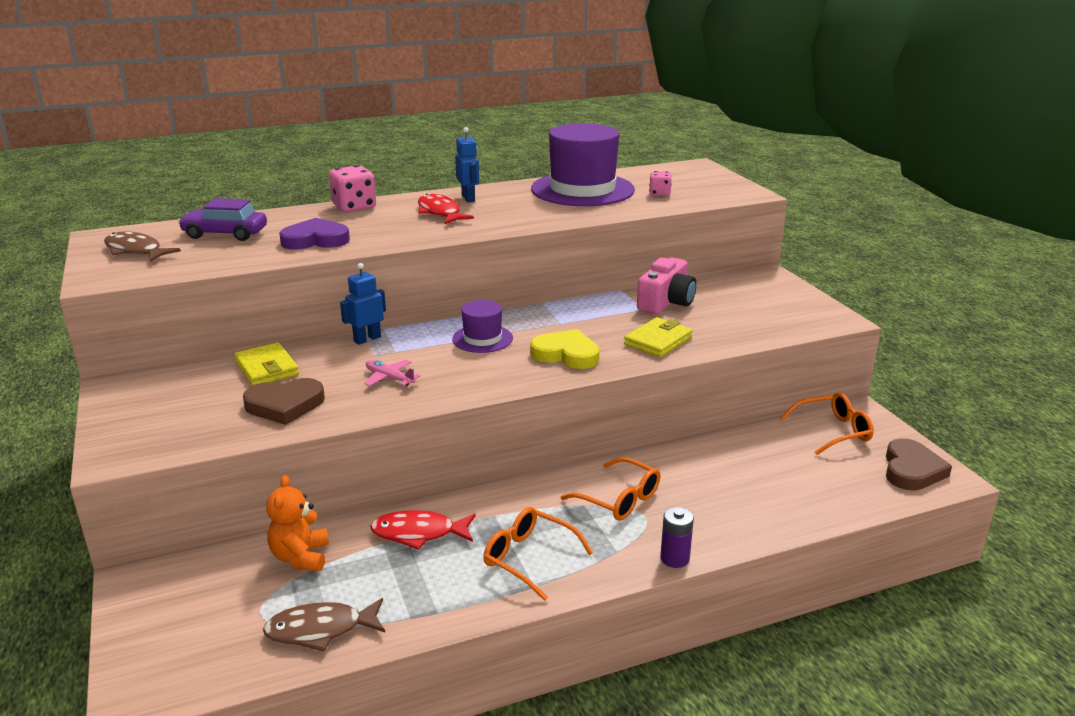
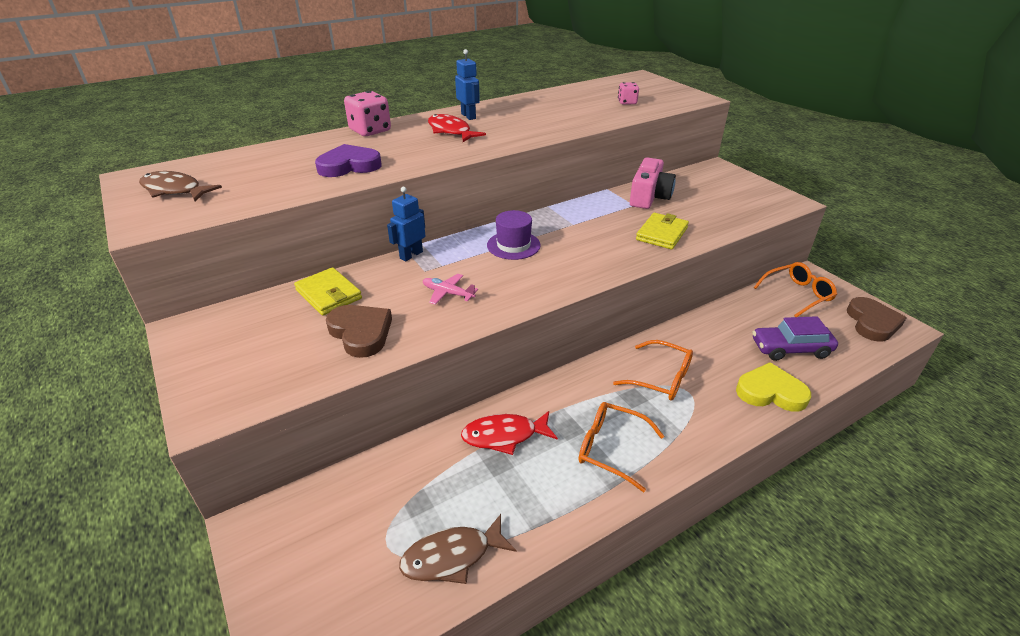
camera: 10 degrees left, 10 degrees up
(225, 234) = (258, 166): purple car -> purple car (790, 349)
(285, 405) = (361, 333): brown heart -> brown heart turned 105 degrees counterclockwise
(301, 557) = (405, 476): orange teddy bear -> none
(566, 354) = (592, 254): yellow heart -> yellow heart (770, 392)
(582, 189) = (561, 102): purple hat -> none
(674, 558) = (732, 431): purple battery -> none

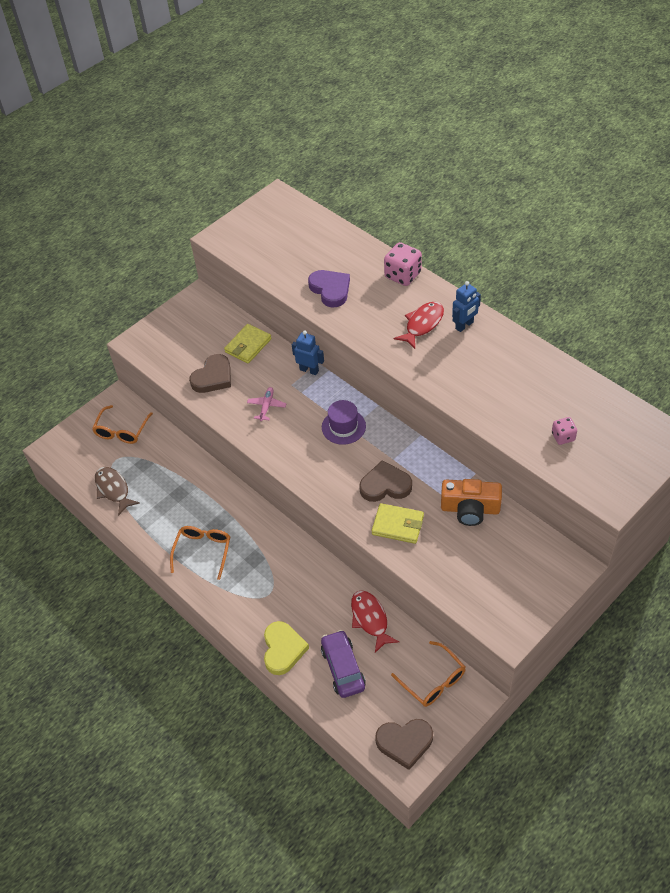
camera: 80 degrees right, 15 degrees up
(174, 190) = (264, 224): brown fish -> none
(504, 436) = (201, 491): red fish -> red fish (370, 619)
(607, 233) = (385, 485): none -> brown heart
(649, 197) = (470, 509): pink camera -> orange camera
(661, 378) = (279, 575): orange glasses -> orange glasses (122, 431)

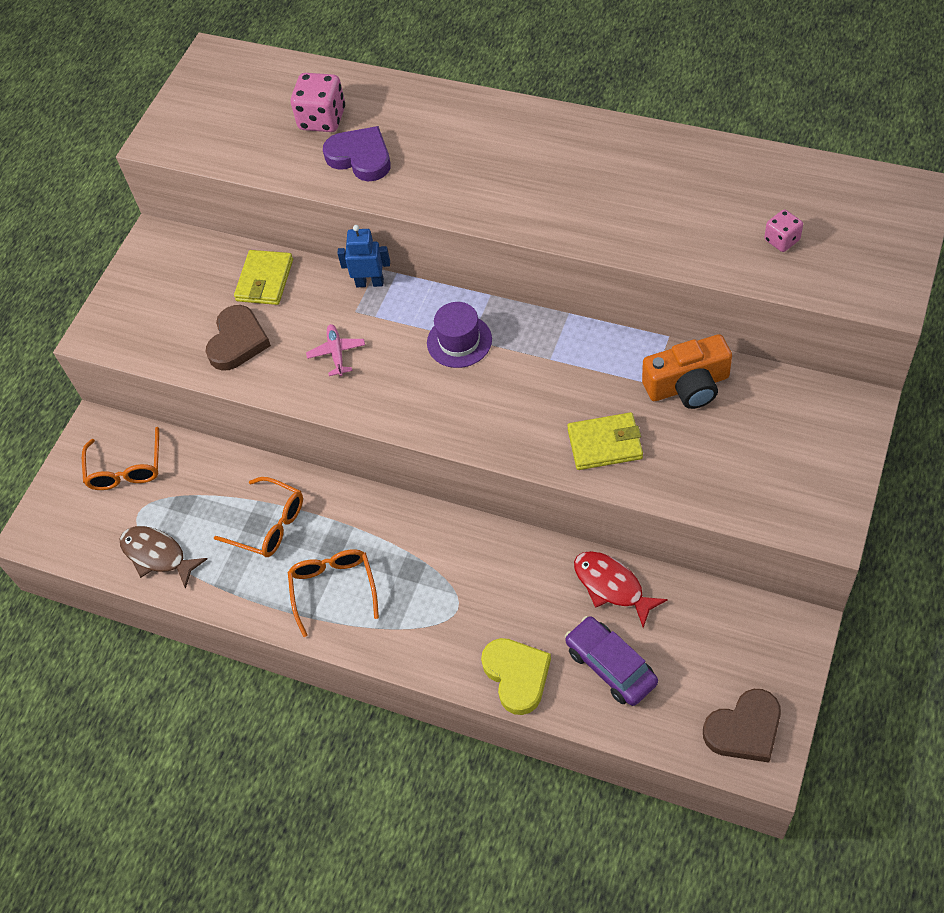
camera: 20 degrees left, 5 degrees up
(385, 485) = (559, 398): brown heart -> none
(403, 275) = (450, 104): pink dice -> pink dice (322, 119)
(422, 324) = (514, 160): red fish -> none
(433, 681) = (737, 632): orange glasses -> orange glasses (269, 525)
(464, 325) = (571, 142): blue robot -> none

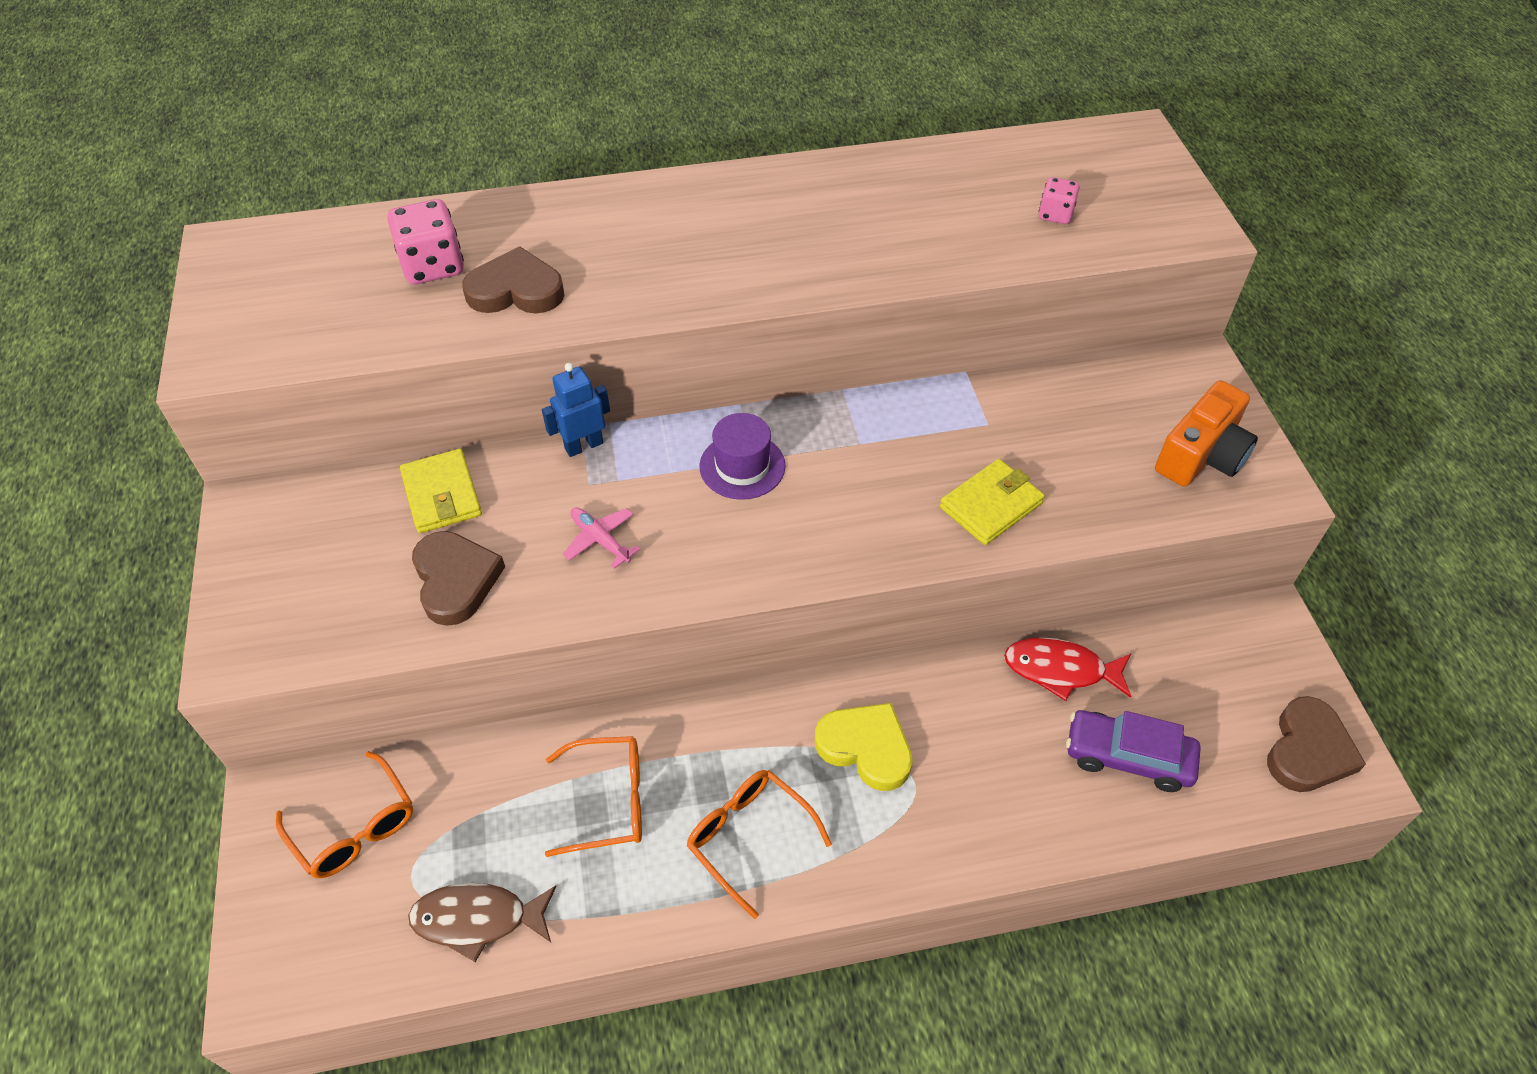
camera: 40 degrees left, 5 degrees down
(360, 157) = (516, 290): purple heart -> brown heart
(517, 676) = (1039, 824): yellow heart -> yellow heart (866, 748)
(688, 385) = (1025, 411): orange camera -> orange camera (1201, 455)

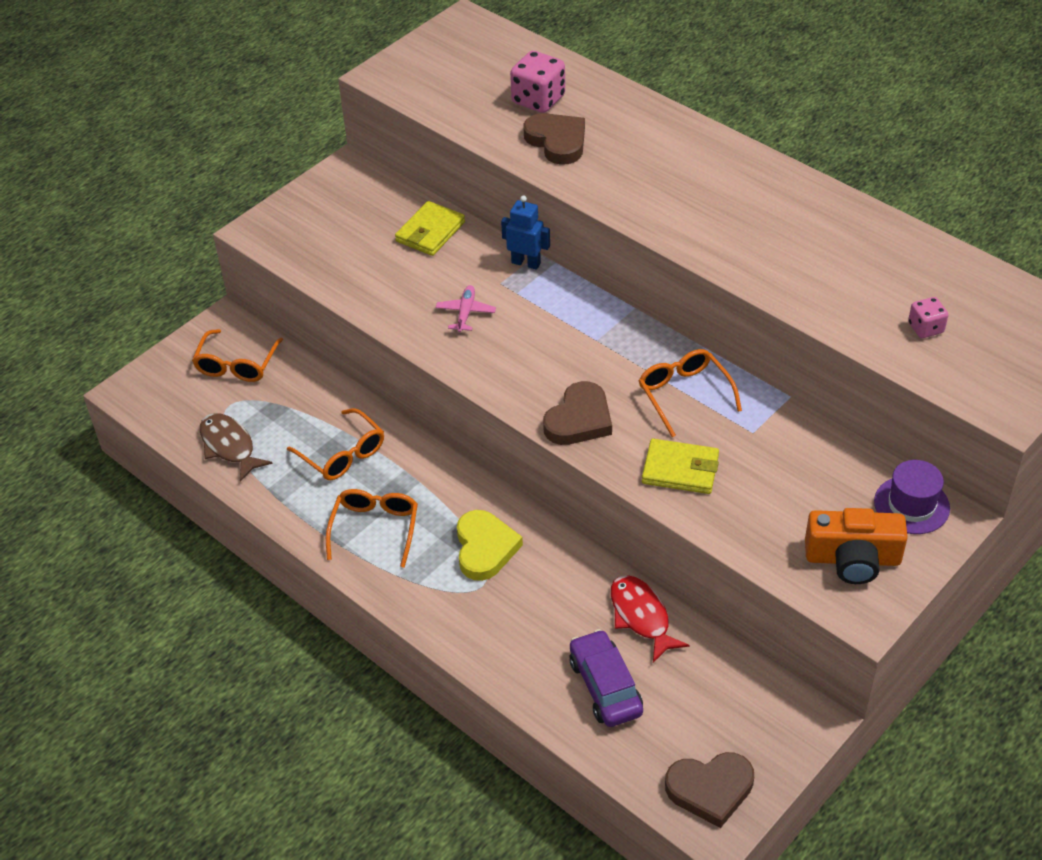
camera: 55 degrees right, 5 degrees down
(455, 580) = (380, 275): brown heart -> brown heart (579, 419)
(742, 466) = (585, 338): purple hat -> purple hat (911, 505)
(893, 441) = (684, 394): none -> orange glasses

